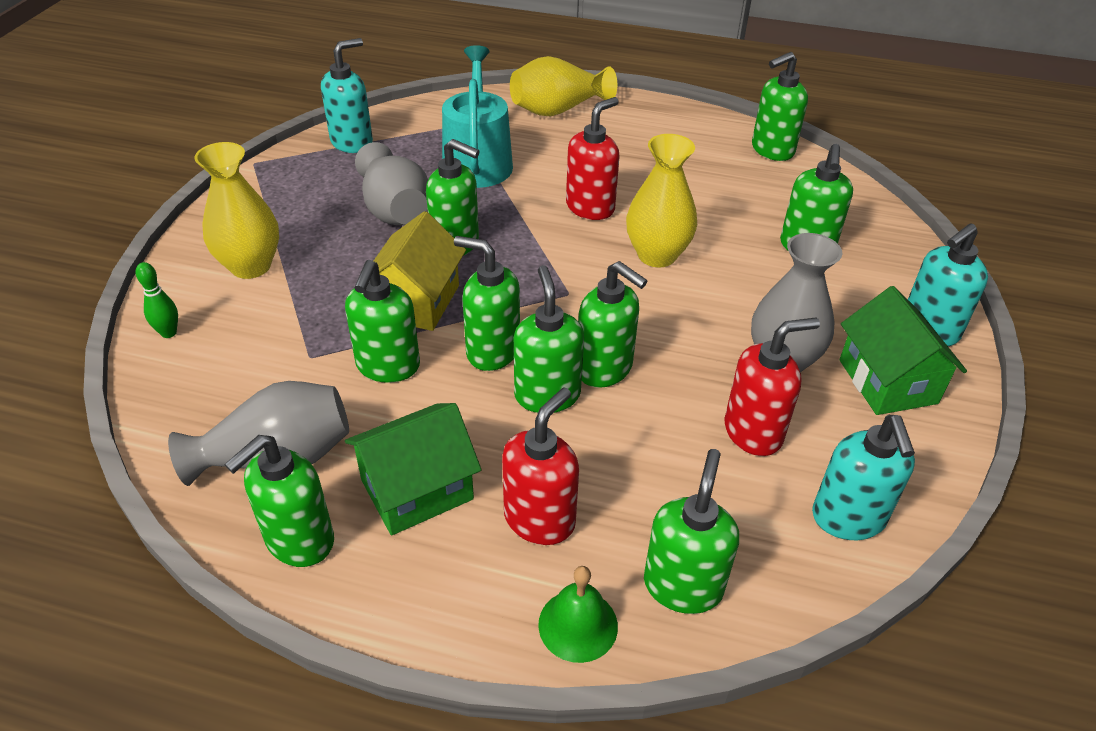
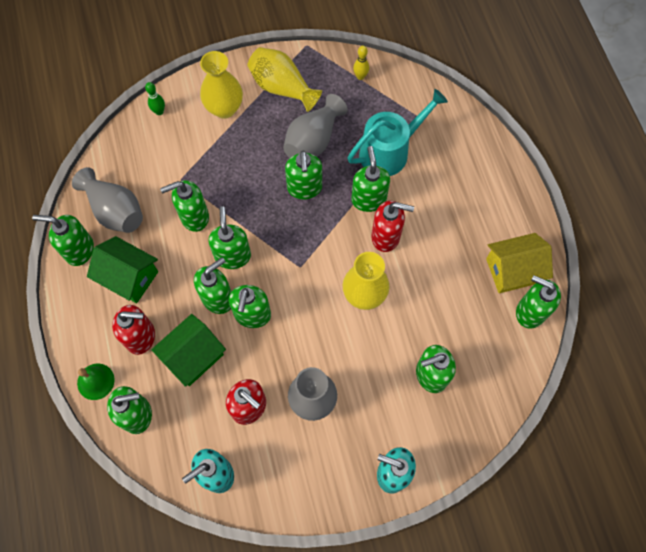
camera: 60 degrees right, 25 degrees up
(352, 142) = (360, 76): turquoise soap dispenser -> yellow bowling pin
(416, 301) = (247, 199): yellow house -> yellow house (512, 270)
(526, 200) = (368, 199): none -> green soap dispenser
(558, 110) = (481, 161): yellow vase -> yellow vase (282, 88)
(887, 381) = (330, 462): green house -> green house (193, 356)

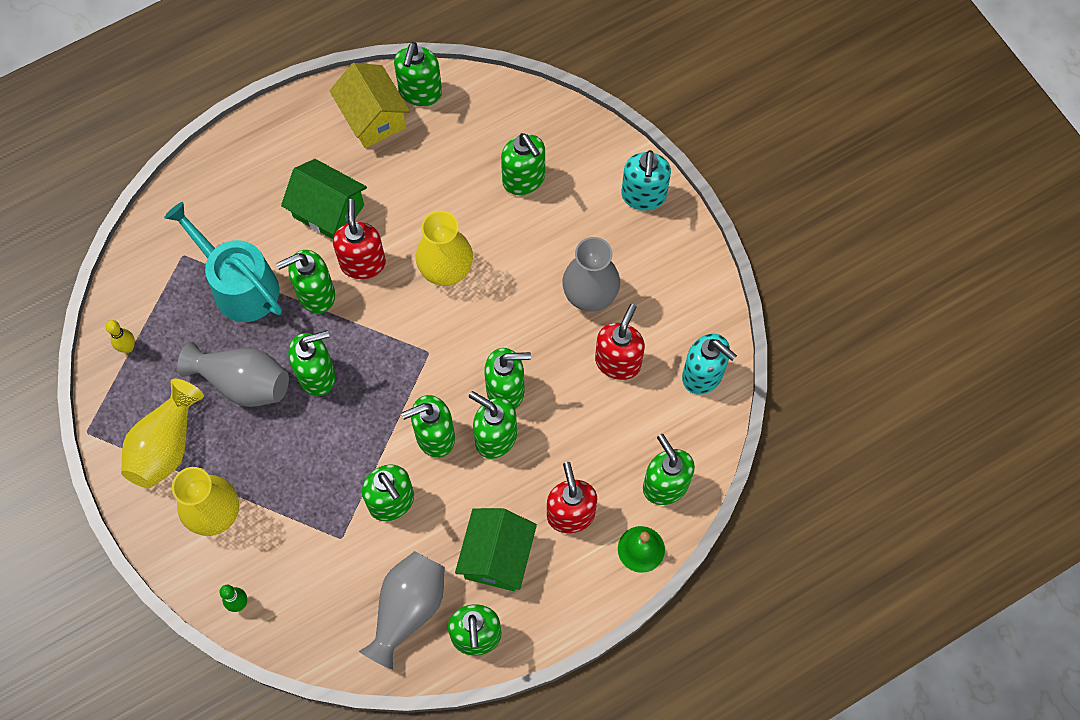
camera: 105 degrees left, 0 degrees up
(193, 356) = (576, 443): green house -> green house (328, 211)

